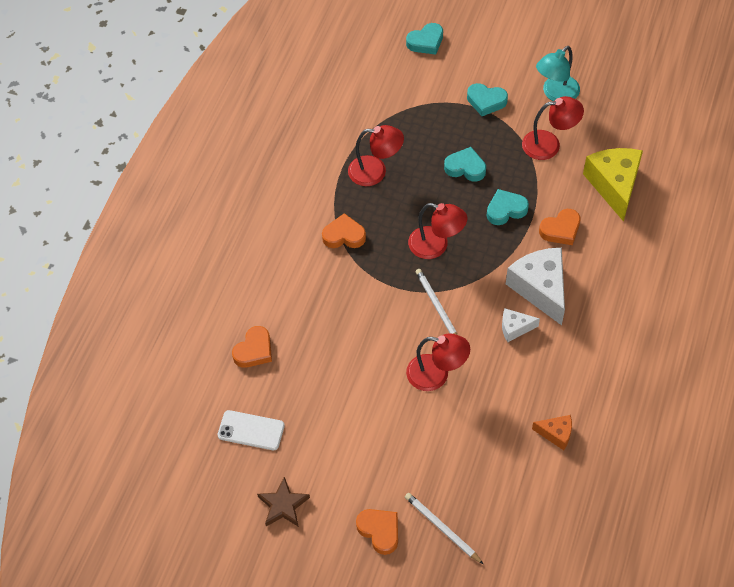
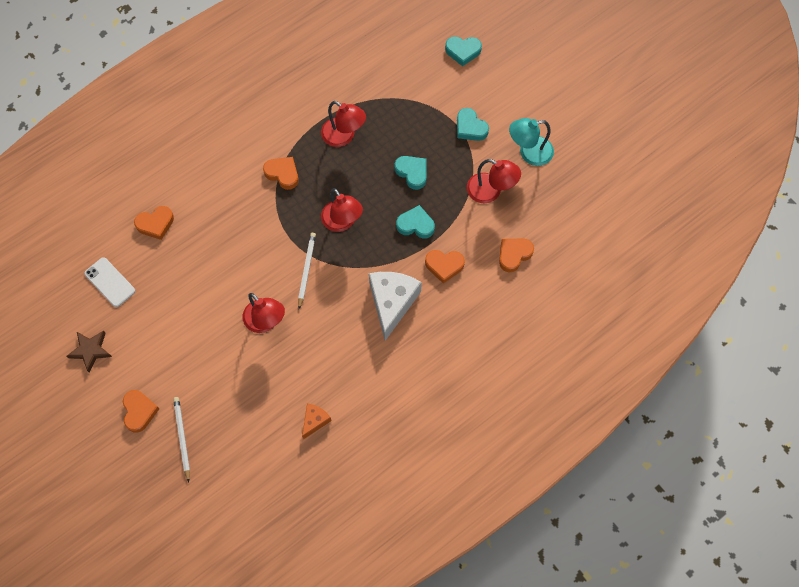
camera: 30 degrees right, 10 degrees up
(515, 328) = (349, 322): white cheese -> none
(556, 434) = (315, 421): orange cheese -> orange cheese turned 105 degrees counterclockwise
(614, 185) = (514, 255): yellow cheese -> orange heart

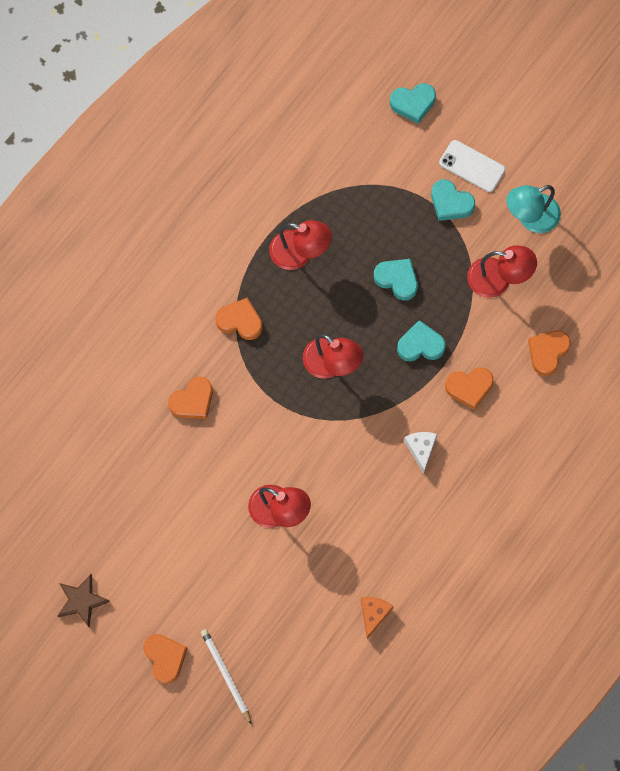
camera: 15 degrees left, 5 degrees up
(110, 282) = (75, 512): white phone -> white phone (472, 166)
(155, 224) = (105, 425): orange heart -> orange heart (192, 401)
(306, 270) = (307, 435): white pencil -> none
(392, 303) = (421, 449): white cheese -> white cheese, size x0.50

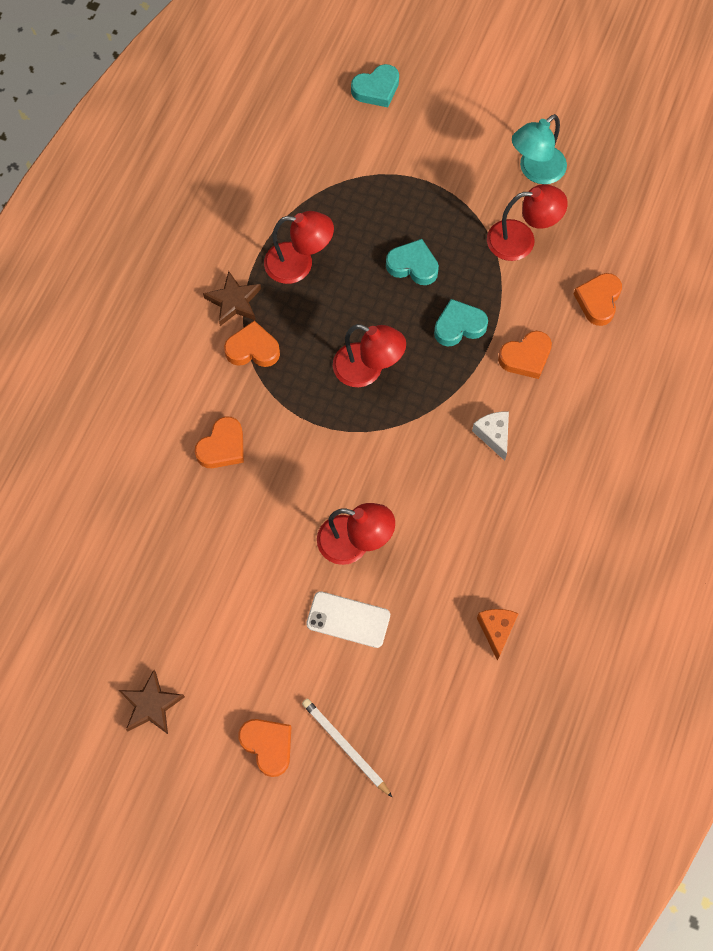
camera: 15 degrees left, 5 degrees down
(235, 274) = (234, 302): none -> brown star
(450, 203) = (446, 176): turquoise heart -> none
(472, 166) = (457, 135): white phone -> white phone (348, 619)

